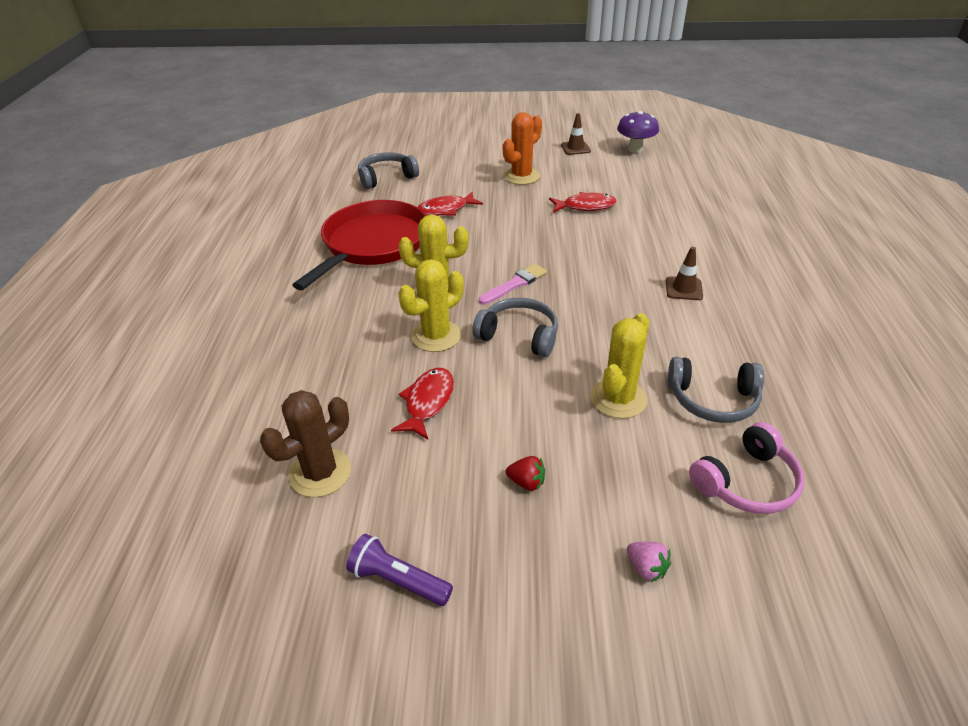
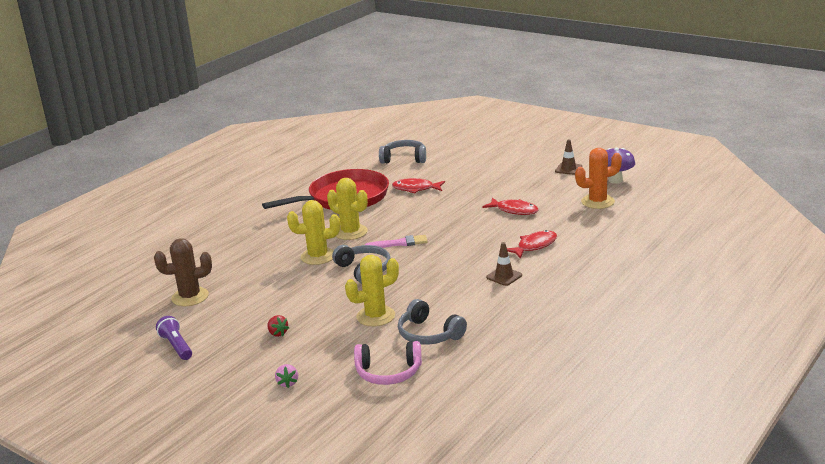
camera: 35 degrees right, 15 degrees down
(427, 402) = (274, 285): red fish -> red fish (534, 246)
(521, 176) = (498, 179): orange cactus -> orange cactus (597, 202)

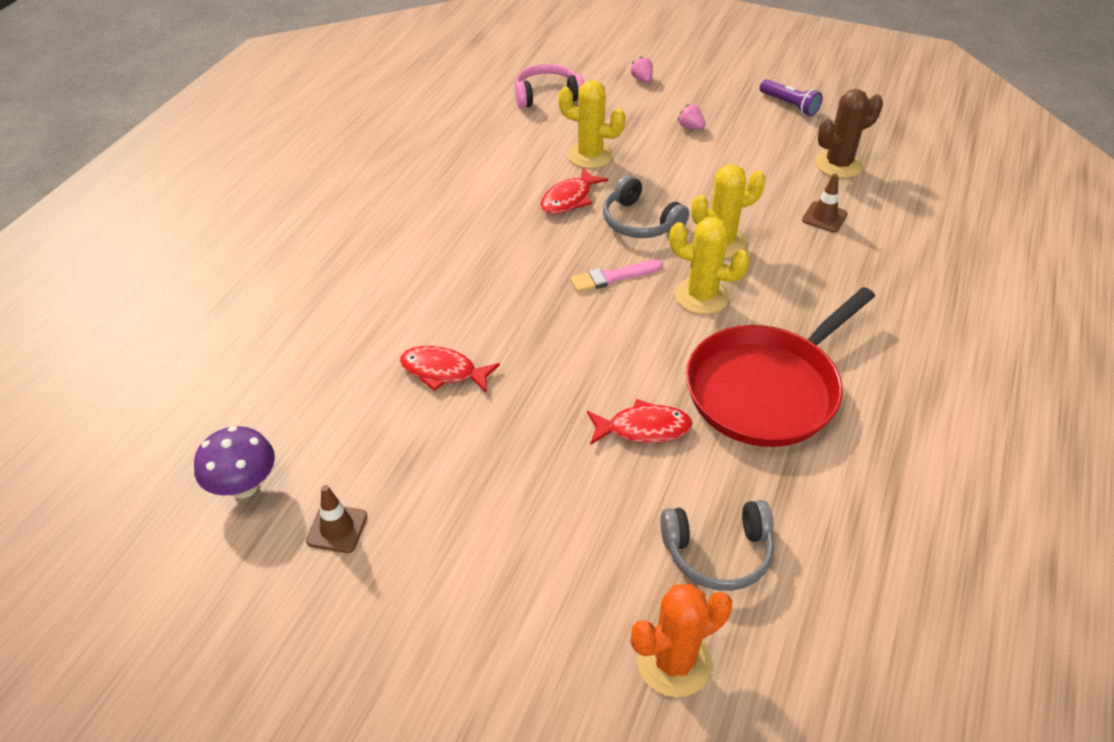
camera: 165 degrees right, 20 degrees up
(277, 333) = (690, 127): red strawberry -> pink strawberry
(375, 316) = (590, 155): yellow cactus -> yellow cactus turned 60 degrees clockwise
(429, 334) = (519, 138): grey headphones -> none
(504, 276) = (445, 225): brown traffic cone -> brown traffic cone (824, 217)
(534, 246) = (405, 286): red fish -> red fish (569, 199)
(597, 202) = (292, 408): orange cactus -> orange cactus (674, 662)

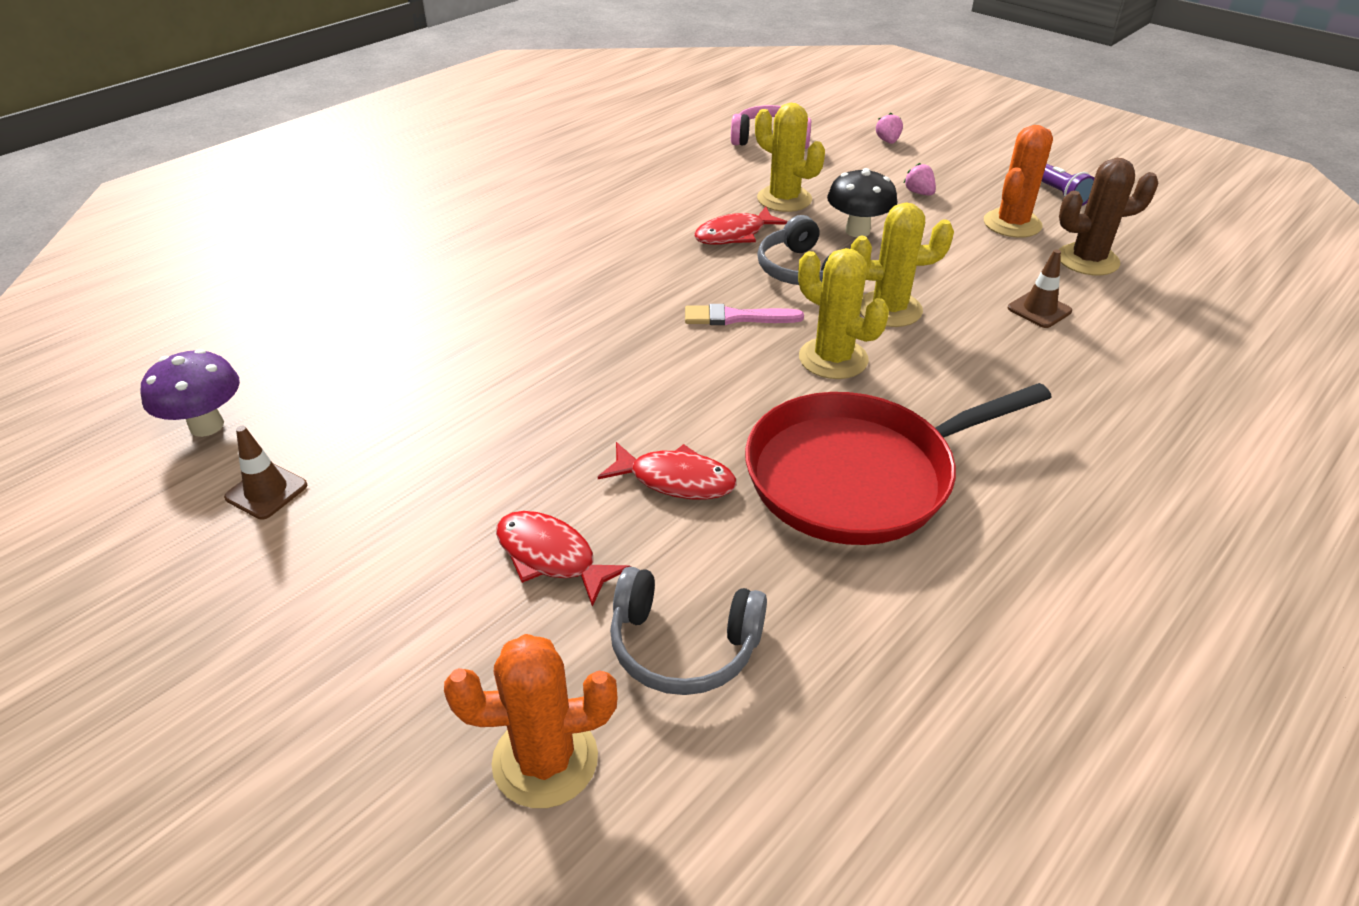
camera: 20 degrees right, 5 degrees down
(443, 372) = (486, 367): red fish -> red fish (551, 557)
(662, 174) = (857, 231): none -> black mushroom
(771, 142) = (1012, 224): none -> orange cactus

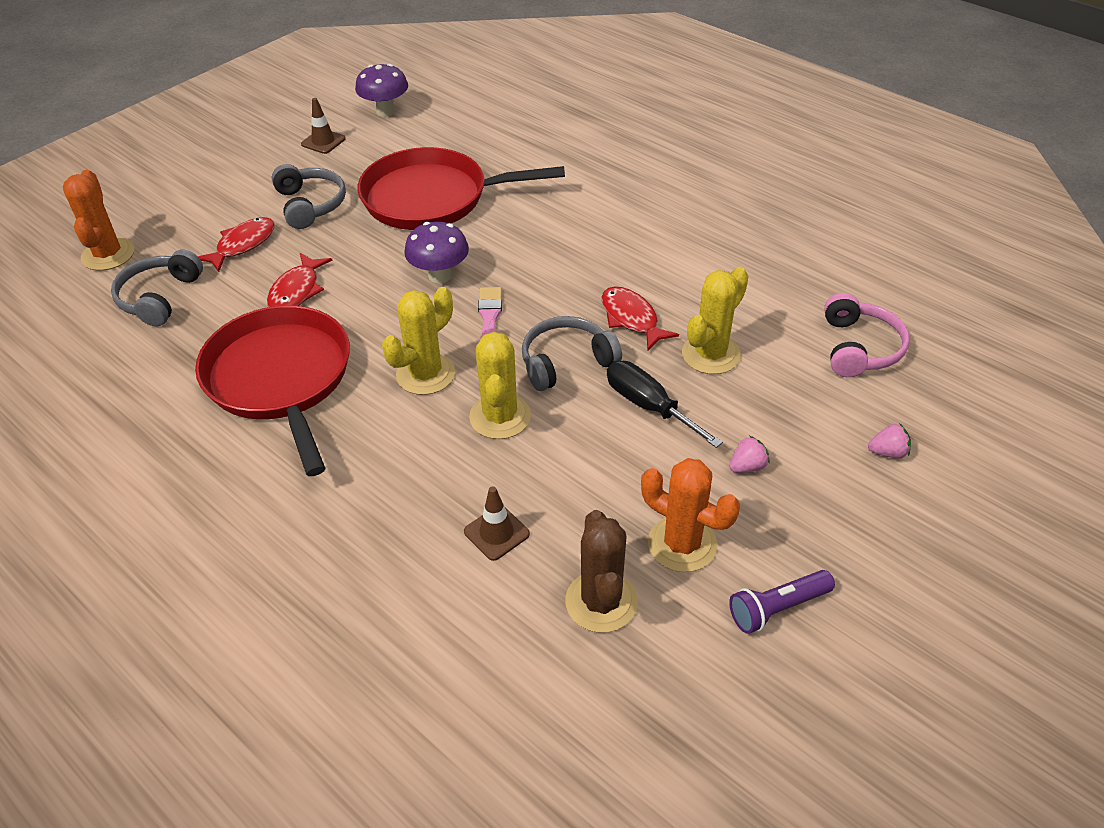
camera: 90 degrees right, 5 degrees up
(458, 488) = (310, 205): none -> grey headphones
(478, 368) = (431, 198): none -> red pan
(653, 355) = (439, 276): none -> purple mushroom
(857, 231) = (649, 406): black mushroom -> black screwdriver

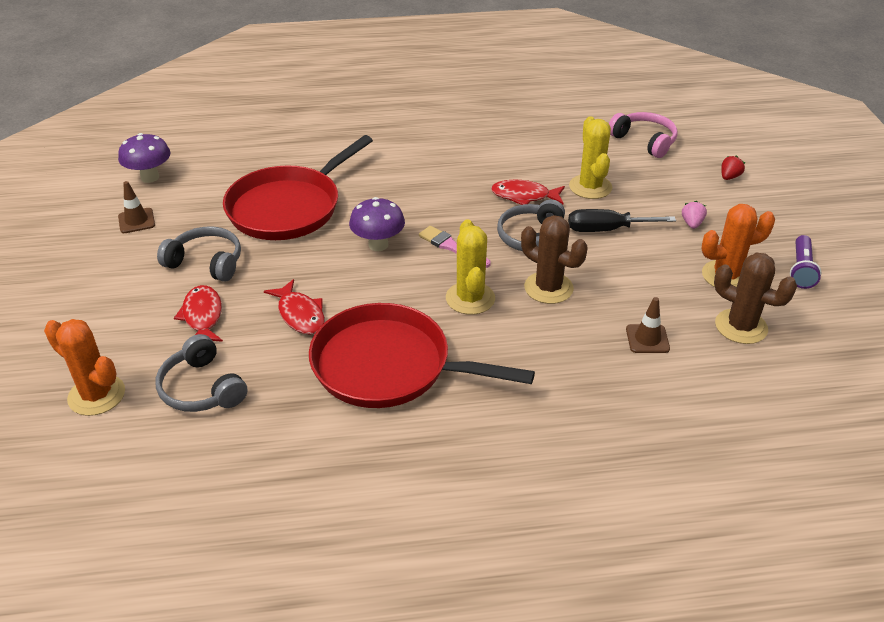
camera: 50 degrees left, 5 degrees down
(500, 417) = (548, 288): yellow cactus -> brown cactus
(887, 452) = (729, 177): pink strawberry -> red strawberry

